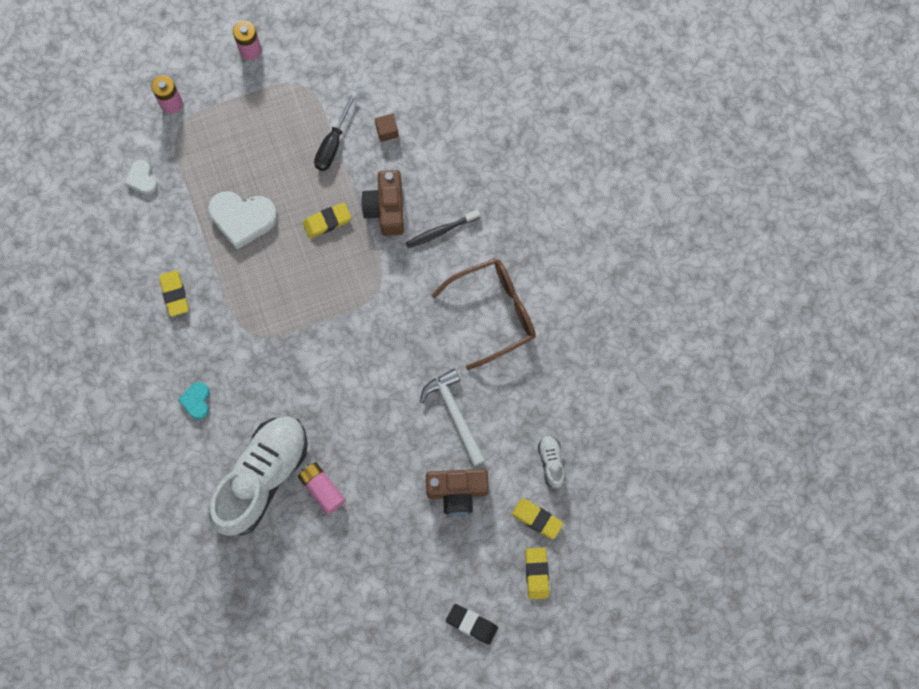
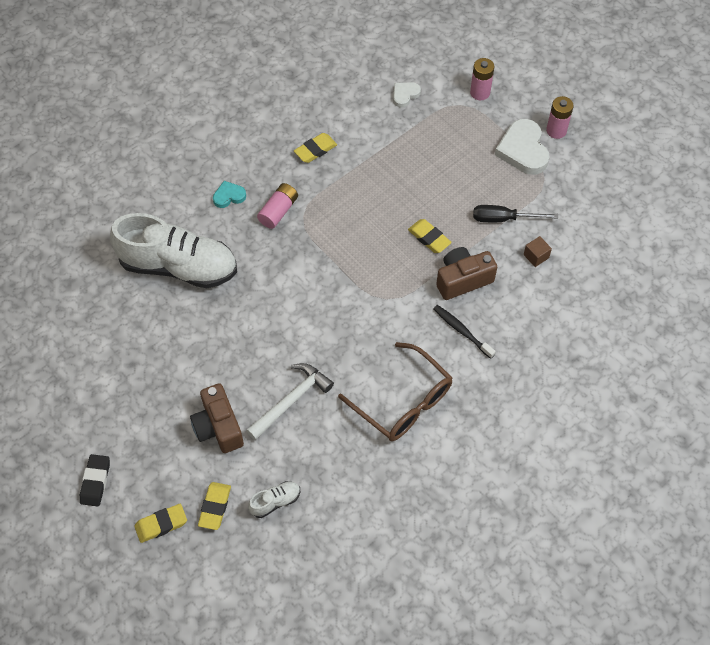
camera: 70 degrees right, 15 degrees down
(242, 219) = (403, 175): white heart -> white heart (523, 150)
(322, 489) = (184, 315): pink battery -> pink battery (278, 211)

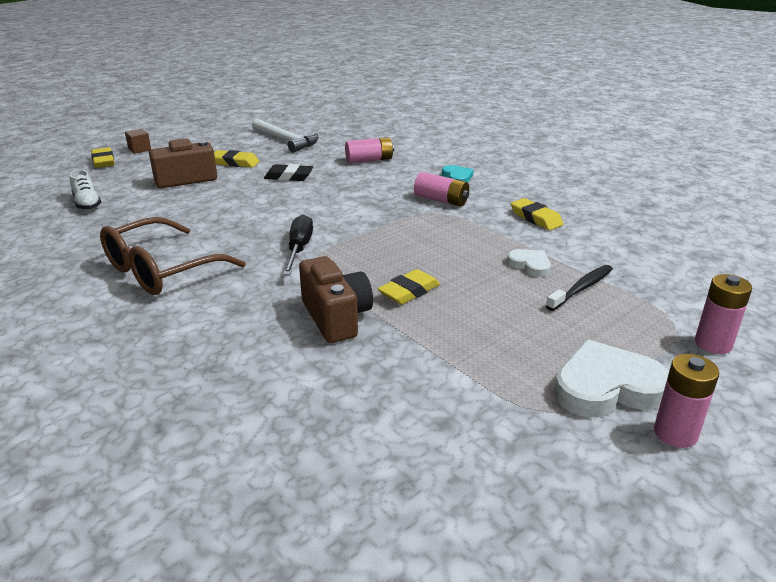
camera: 90 degrees right, 30 degrees down
(95, 482) = (161, 140): black eraser -> black eraser (288, 177)
(179, 266) = (369, 160): white shoe -> pink battery
(215, 507) = (103, 179): yellow eraser -> yellow eraser (235, 163)
(291, 400) = (197, 209): white hammer -> white hammer (286, 141)
(405, 95) = (662, 276): white heart -> white heart (530, 265)
(462, 331) = (249, 315): black toothbrush -> black toothbrush (581, 288)
(503, 219) = (451, 359): black screwdriver -> black screwdriver (299, 249)
(536, 256) = (376, 391): brown cube -> brown cube (139, 149)

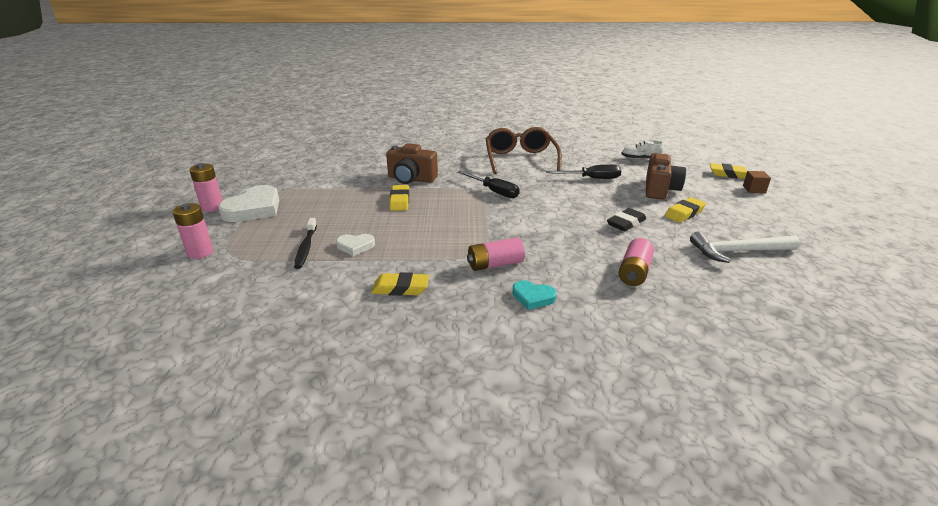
camera: 130 degrees right, 0 degrees up
(189, 212) = (592, 178): none -> black screwdriver

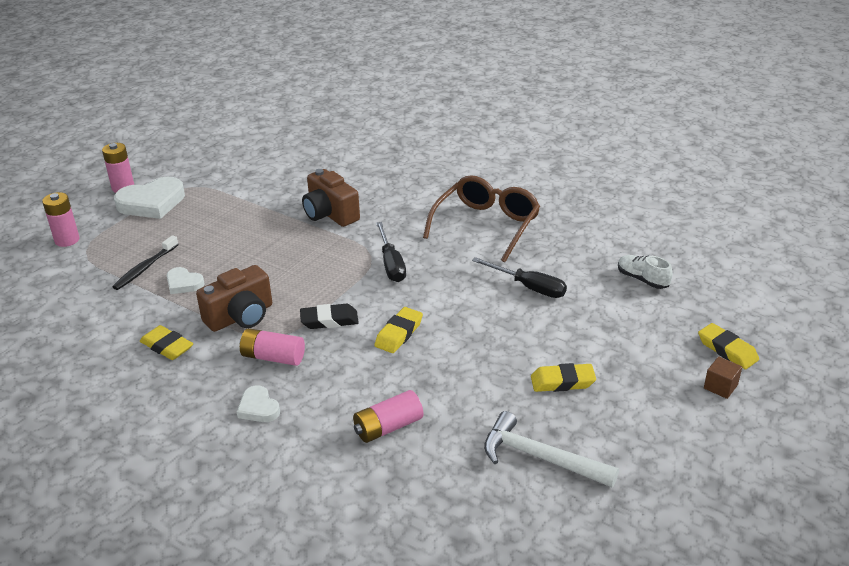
camera: 35 degrees right, 5 degrees up
(399, 201) = (283, 241): yellow eraser -> yellow eraser (399, 334)
(533, 297) = (258, 408): turquoise heart -> white heart
(626, 223) = (472, 366): black eraser -> black eraser (329, 320)
(660, 189) = (589, 336): brown camera -> brown camera (241, 317)

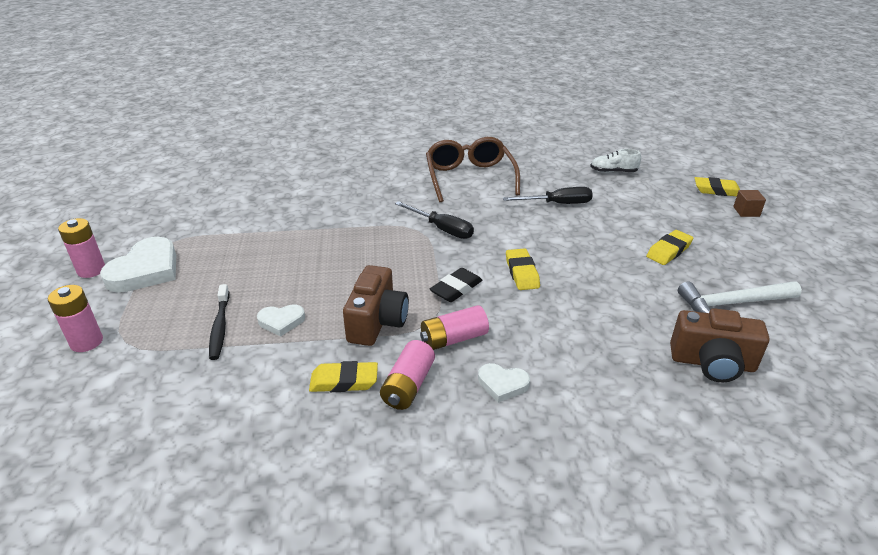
camera: 40 degrees left, 0 degrees up
(330, 214) = (338, 214): brown camera -> brown camera (712, 363)
(388, 427) = (616, 340): pink battery -> pink battery (408, 385)

